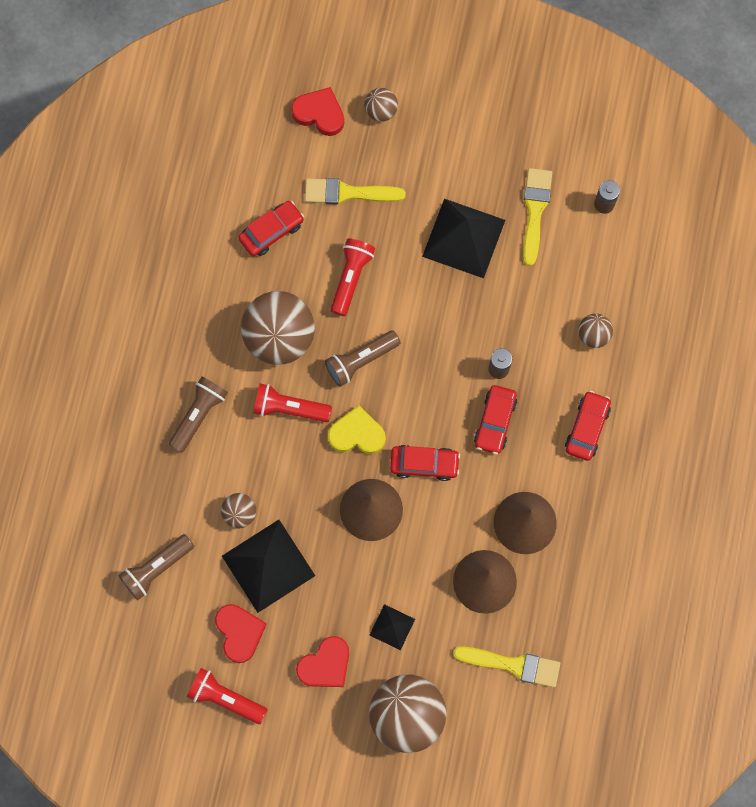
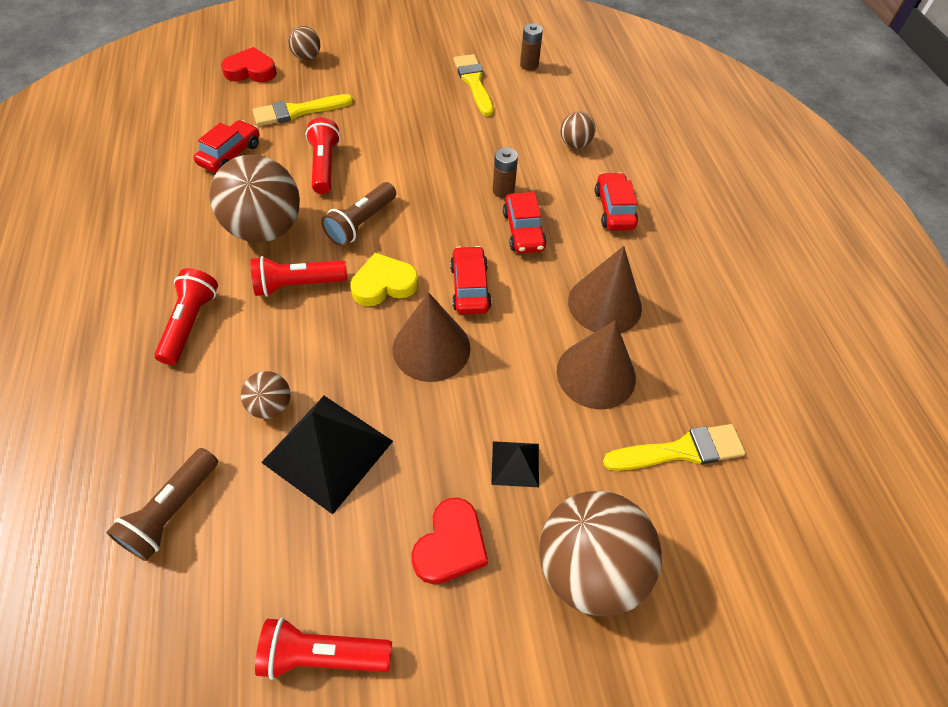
camera: 25 degrees left, 20 degrees down
(199, 415) = (191, 323): brown flashlight -> red flashlight
(239, 632) = (315, 550): red heart -> none
(424, 464) = (470, 287): red car -> red car turned 75 degrees counterclockwise
(463, 238) = (420, 113): black pyramid -> none

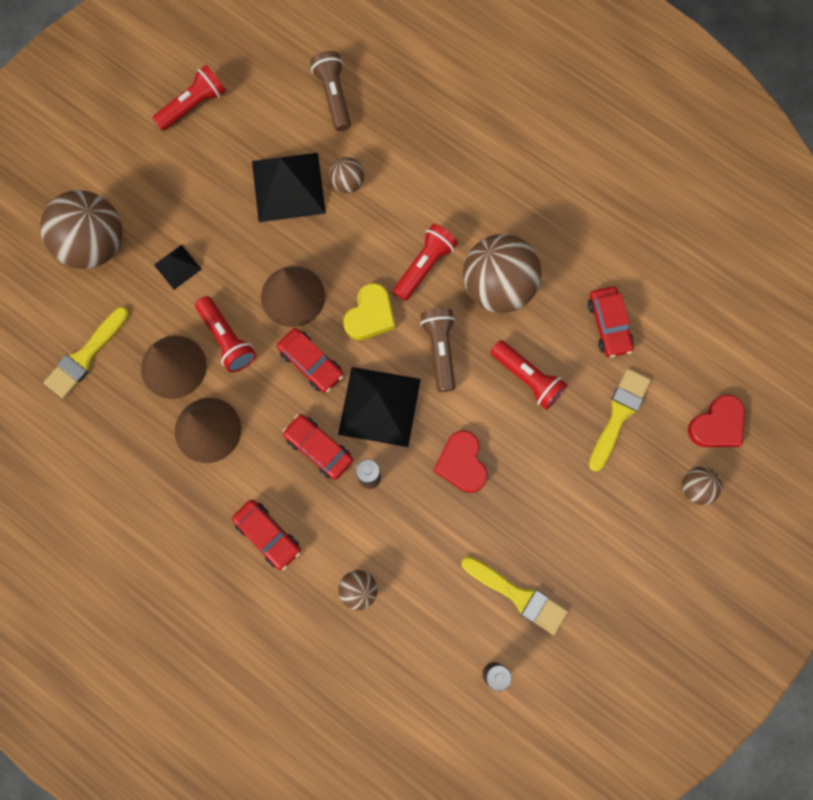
camera: 140 degrees right, 20 degrees up
(191, 323) = (456, 186): red flashlight -> red flashlight (227, 339)
(448, 223) = (379, 406): none -> black pyramid
(450, 545) = (176, 197): red heart -> red heart (461, 463)

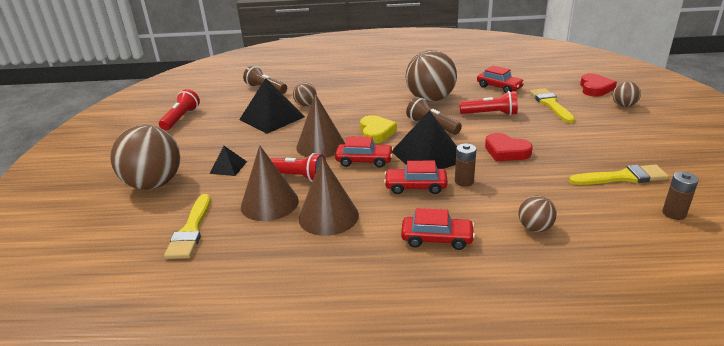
camera: 35 degrees left, 45 degrees down
(425, 266) = (383, 109): red flashlight -> none

